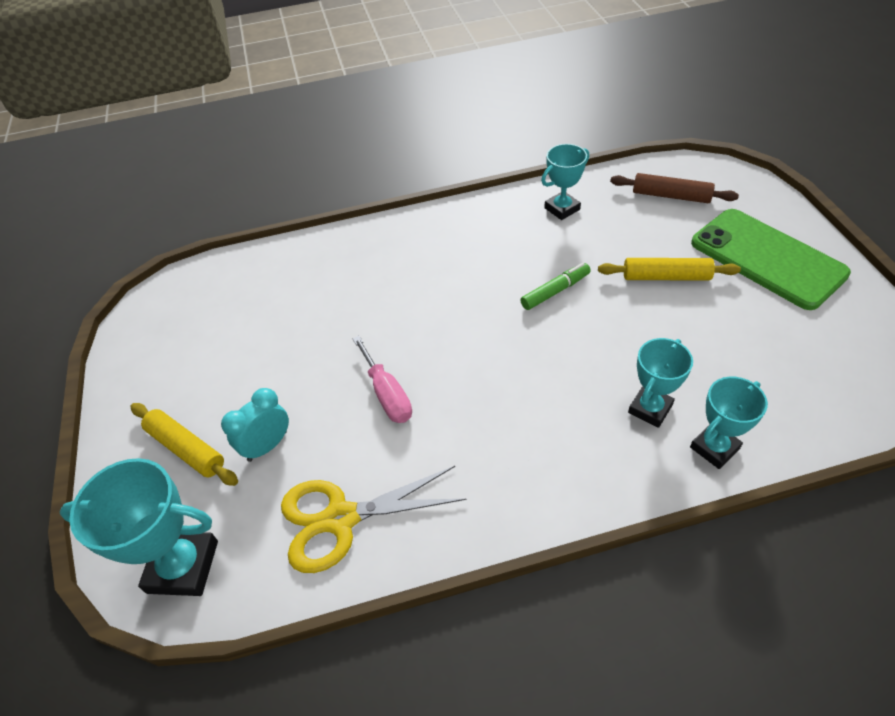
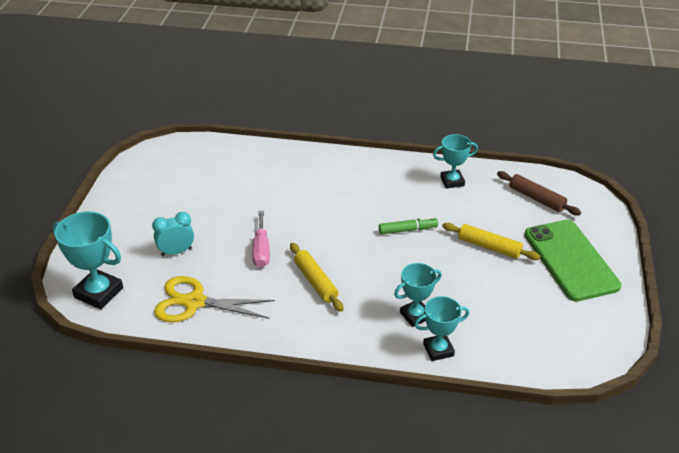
camera: 20 degrees right, 10 degrees down
(186, 449) = (131, 237): yellow rolling pin -> yellow rolling pin (315, 282)

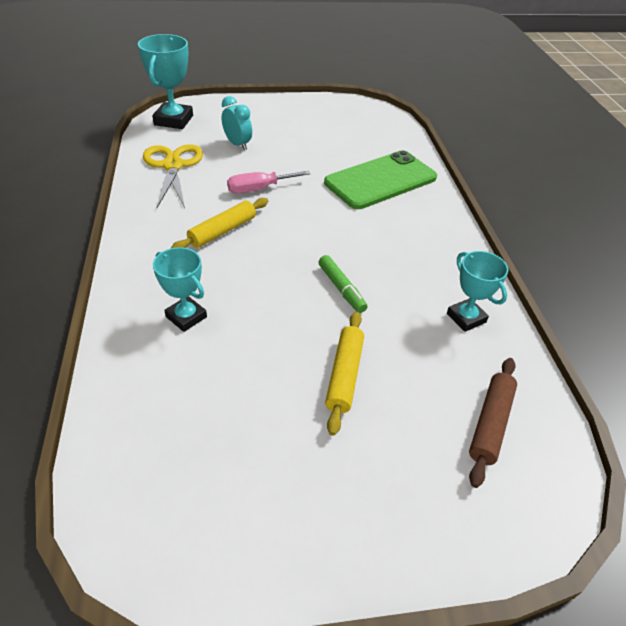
camera: 70 degrees right, 5 degrees up
(438, 350) = (129, 346): turquoise trophy -> none
(571, 260) = (358, 487): green phone -> green phone (381, 180)

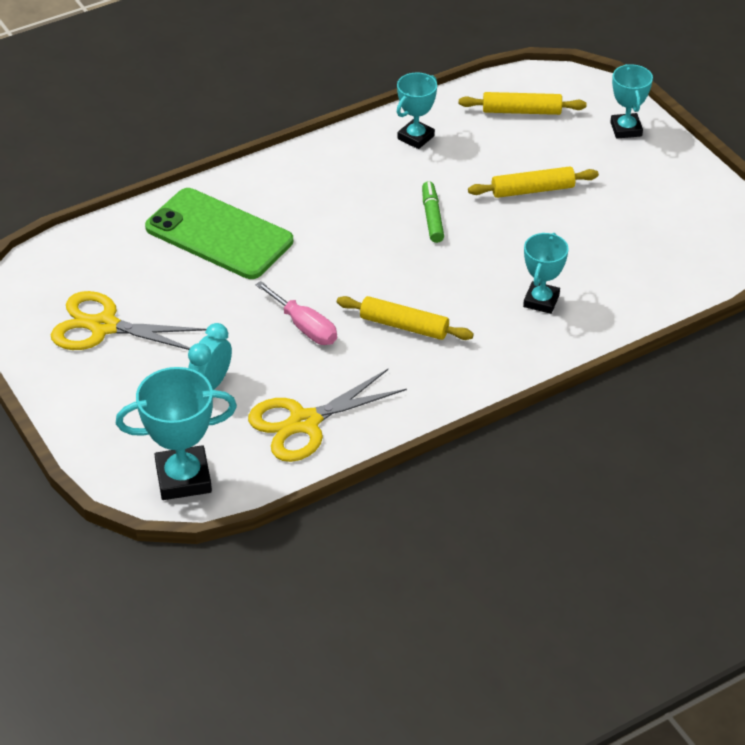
camera: 110 degrees left, 0 degrees up
(317, 124) = (104, 326): none -> yellow scissors
(341, 289) = (432, 217): green marker -> green marker turned 45 degrees counterclockwise
(421, 526) = (626, 129): none -> turquoise trophy
(490, 424) = (521, 111): brown rolling pin -> yellow rolling pin

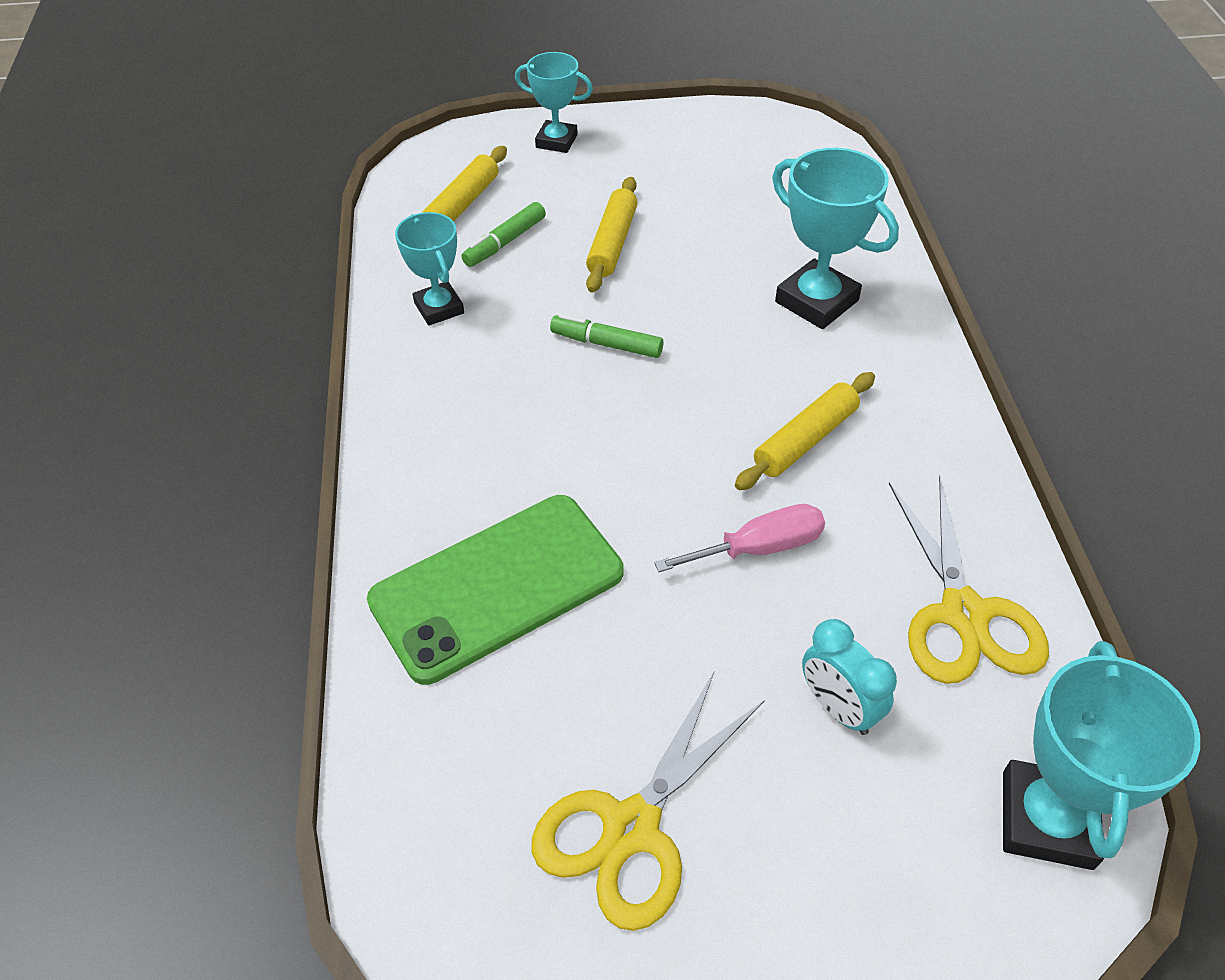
camera: 65 degrees left, 5 degrees up
(497, 143) = (505, 242): none -> green marker
(541, 301) = (816, 301): turquoise trophy -> turquoise trophy, size x1.55

